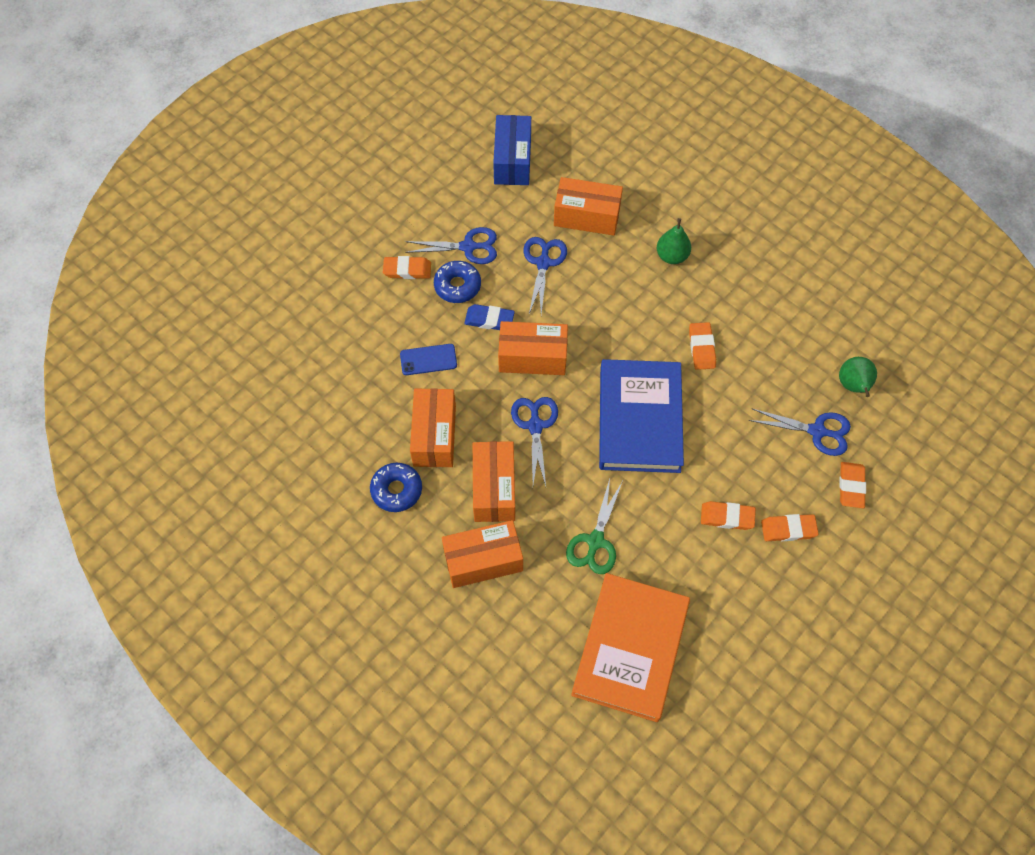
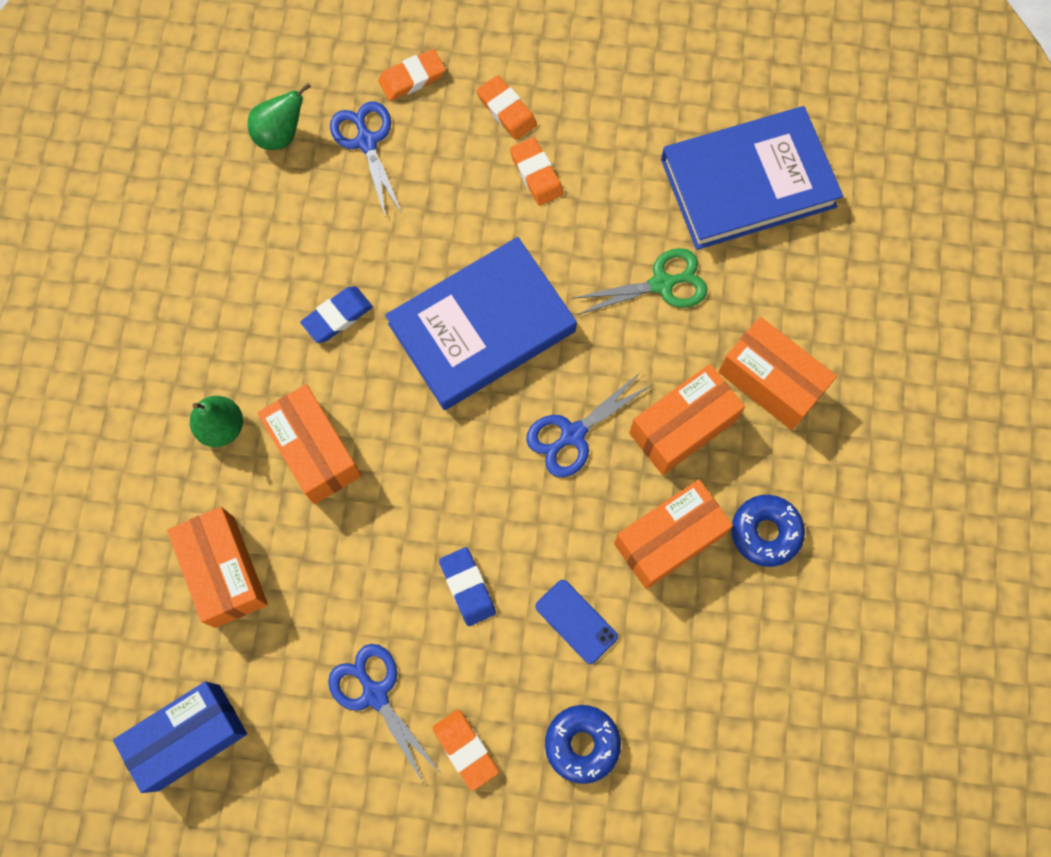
camera: 125 degrees left, 10 degrees up
(457, 286) = (445, 664): blue donut -> blue donut (582, 744)
(532, 357) = (484, 498): orange box -> orange box (314, 451)
(543, 263) = (336, 578): blue scissors -> none
(630, 648) = (748, 183): orange book -> blue book
(701, 348) = (337, 316): orange eraser -> blue eraser

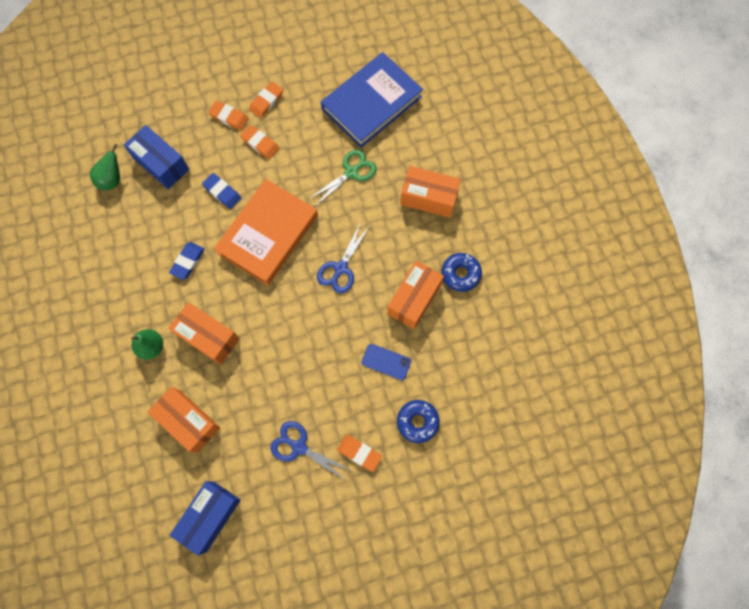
camera: 25 degrees left, 0 degrees up
(366, 141) = (161, 164): blue scissors -> blue box
(412, 78) = (170, 121): orange eraser -> orange eraser (266, 101)
(467, 587) = (322, 370): blue eraser -> blue eraser (222, 192)
(482, 327) = (268, 234): blue book -> orange book
(682, 426) = (395, 240): orange box -> none

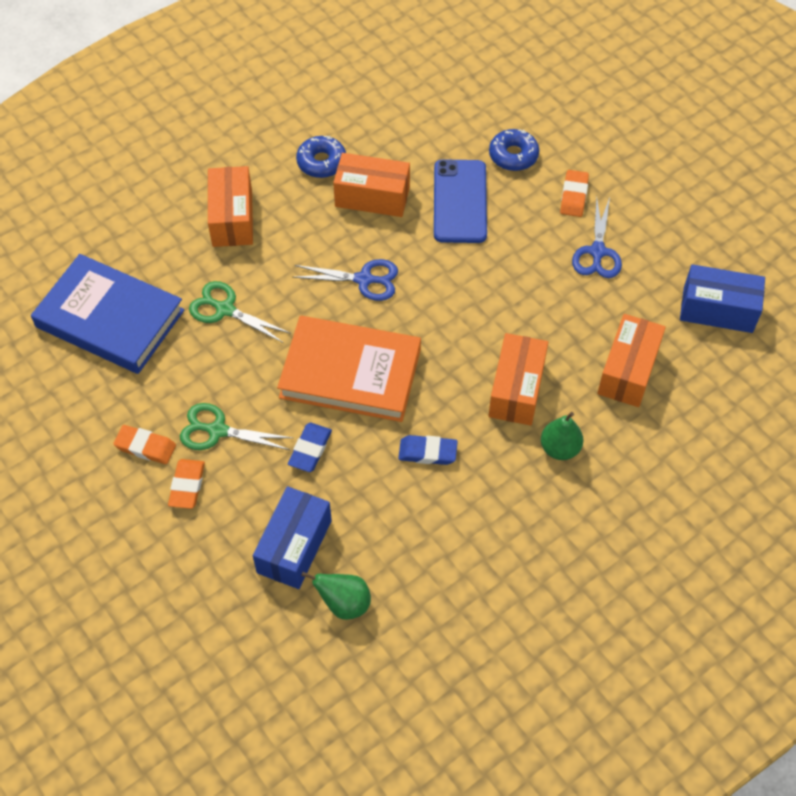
camera: 110 degrees left, 15 degrees down
(260, 143) = (217, 430): orange eraser -> green scissors
(386, 362) = (460, 201): blue phone -> blue phone, size x1.78

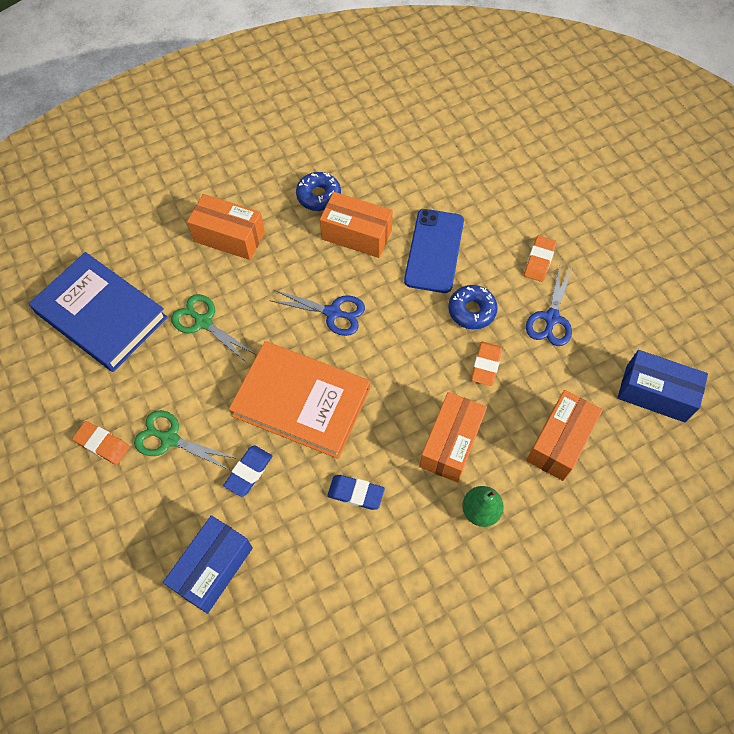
camera: 10 degrees right, 5 degrees up
(187, 486) = (130, 489): orange eraser -> orange eraser (486, 365)
(232, 218) = (229, 237): orange box -> orange box turned 75 degrees counterclockwise
(344, 603) = (246, 636): green pear -> none
(513, 155) = (491, 214): blue donut -> blue donut (471, 311)

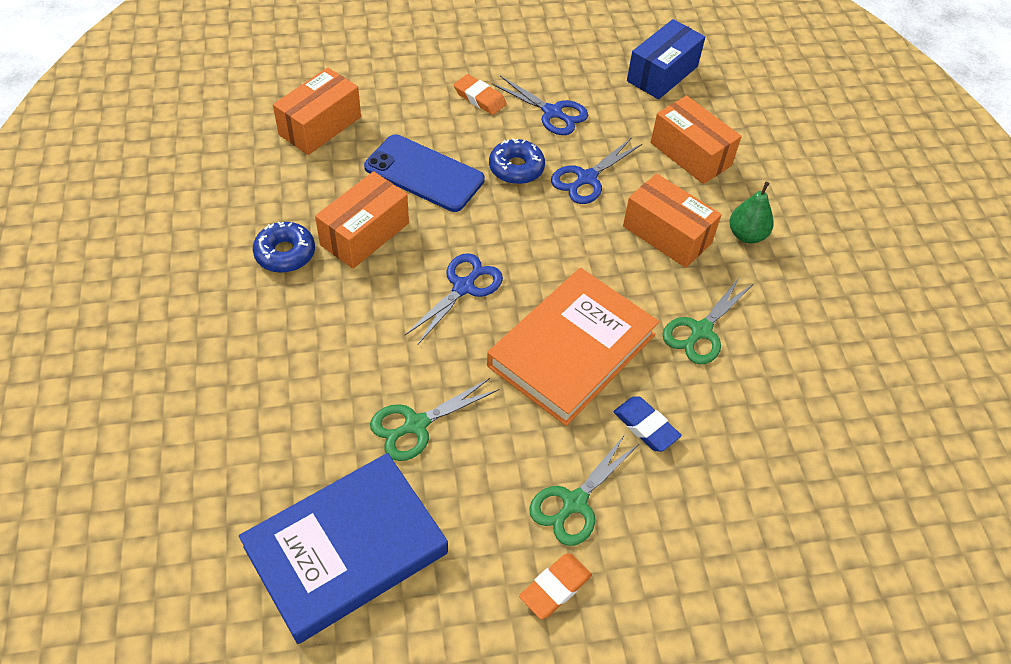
camera: 75 degrees left, 10 degrees down
(213, 568) = (758, 493): blue box -> none
(229, 237) = (295, 363): orange box -> orange box (320, 126)
(356, 493) = (700, 331): blue eraser -> green scissors
(486, 365) = (586, 178): orange eraser -> blue scissors

